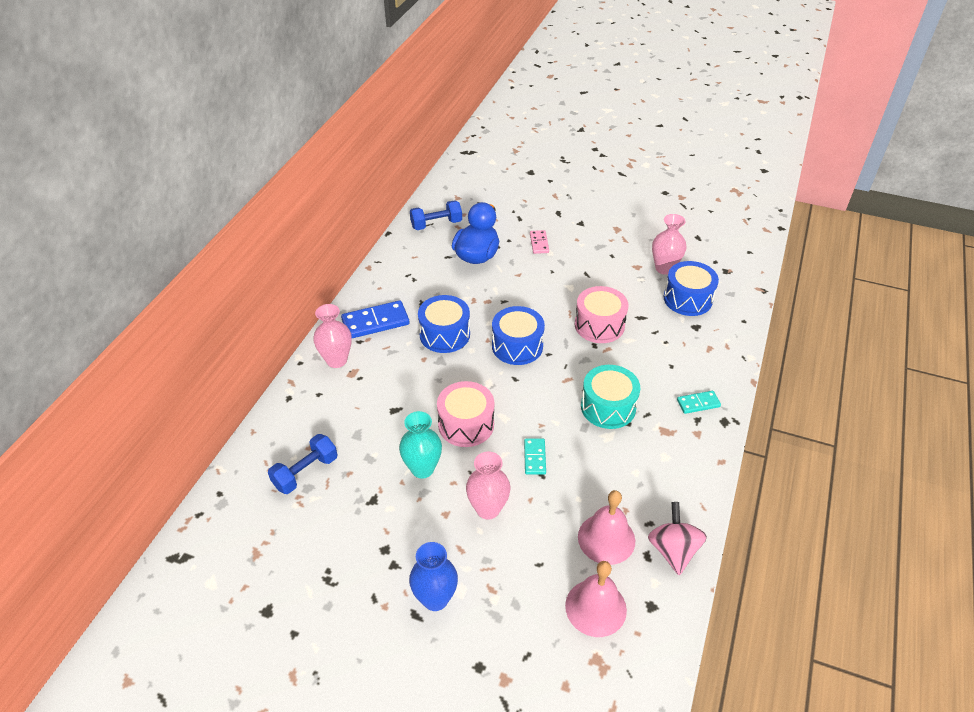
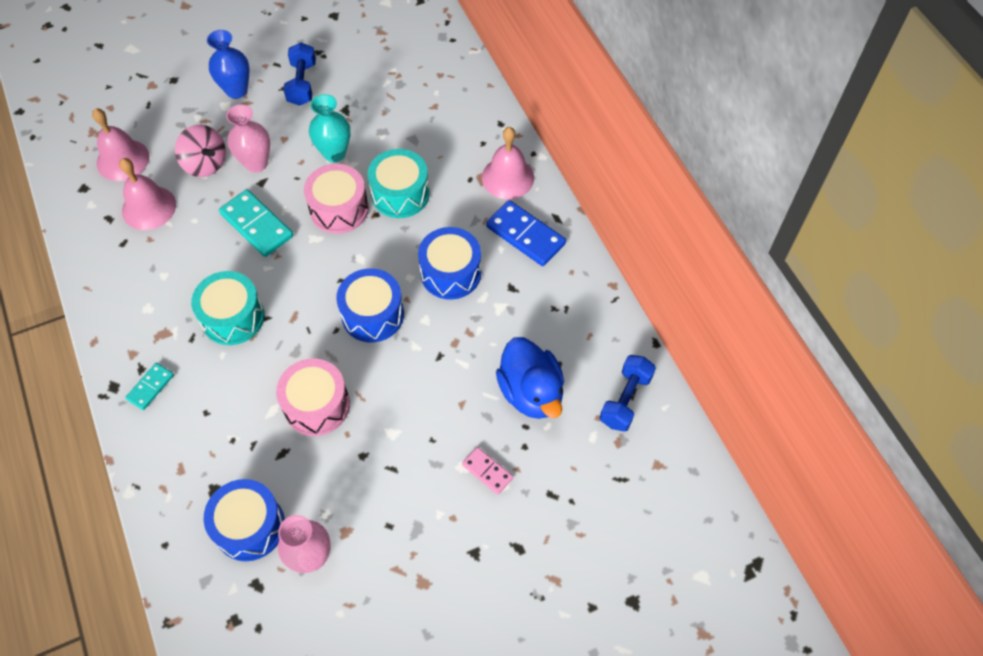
camera: 135 degrees right, 15 degrees up
(305, 472) = (414, 90): blue dumbbell -> blue dumbbell (302, 84)
(336, 360) = (508, 177): pink vase -> pink bell
(375, 322) = (525, 235): blue domino -> blue domino turned 75 degrees counterclockwise
(414, 403) = (400, 194): none -> turquoise drum
(534, 457) = (257, 225): turquoise domino -> turquoise domino, size x1.75
(673, 550) = (91, 236): pink spinning top -> pink spinning top (205, 164)

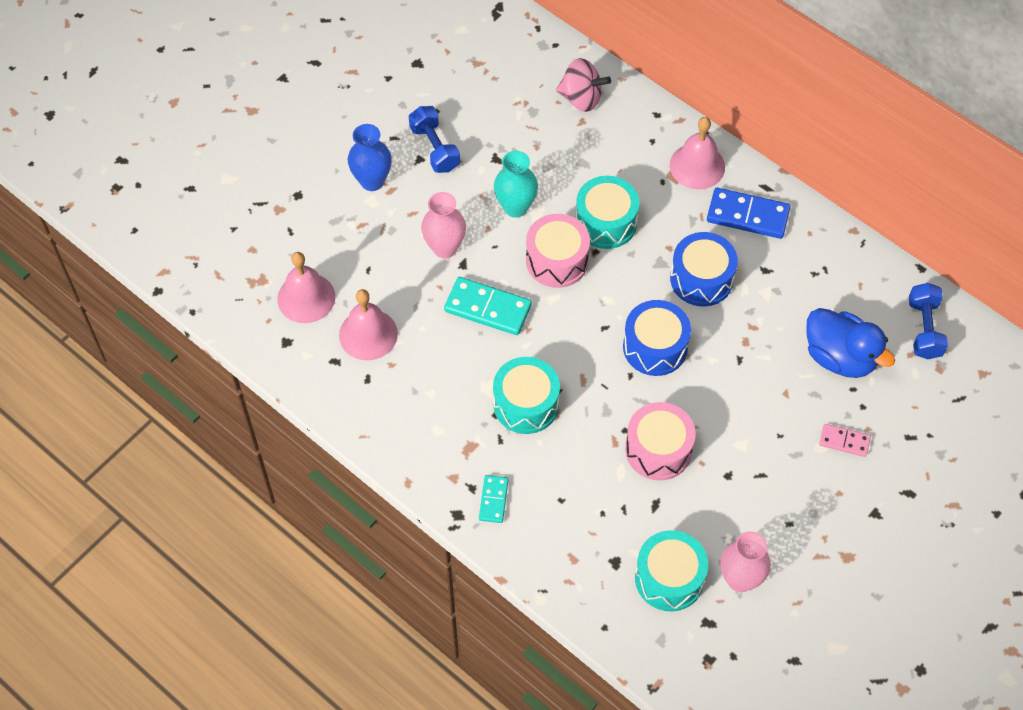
camera: 25 degrees left, 0 degrees up
(205, 164) = (394, 268): pink spinning top -> pink spinning top (581, 98)
(249, 526) = (669, 578): blue drum -> turquoise drum

